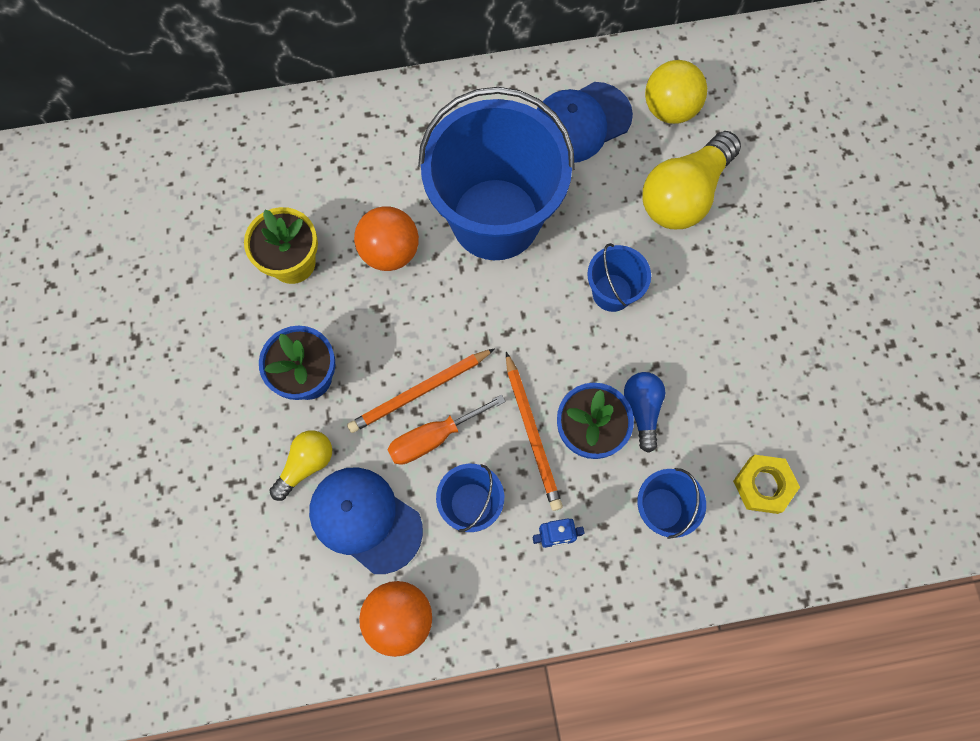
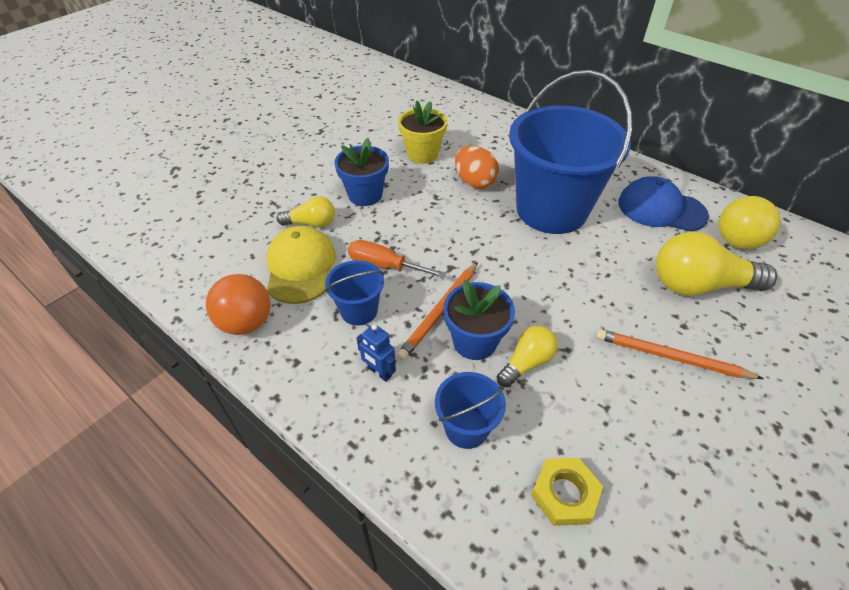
camera: 50 degrees right, 25 degrees down
(365, 519) = (300, 267): blue cap -> yellow cap
(390, 251) = (474, 182): orange ball -> orange egg
(419, 392) = (407, 242): orange pencil -> orange pencil (671, 357)
(612, 292) = (583, 291): blue bucket -> none
(642, 409) = (526, 363): blue light bulb -> yellow light bulb

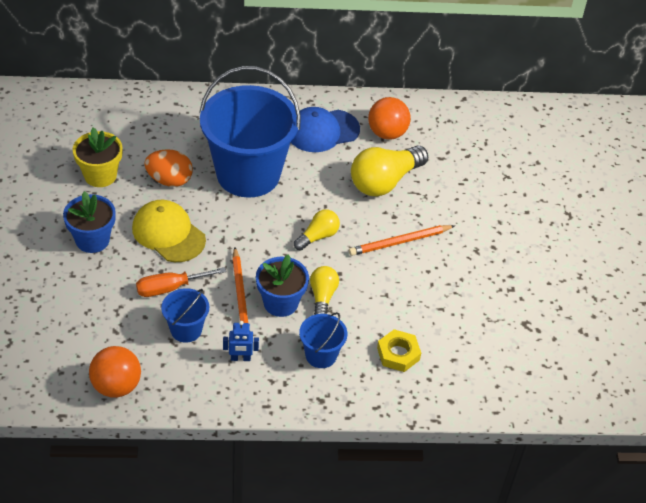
camera: 45 degrees left, 0 degrees up
(300, 267) = (108, 326): yellow cap -> yellow cap (168, 233)
(311, 223) = (76, 288): yellow light bulb -> yellow light bulb (318, 236)
(736, 242) = (387, 133): yellow ball -> orange ball

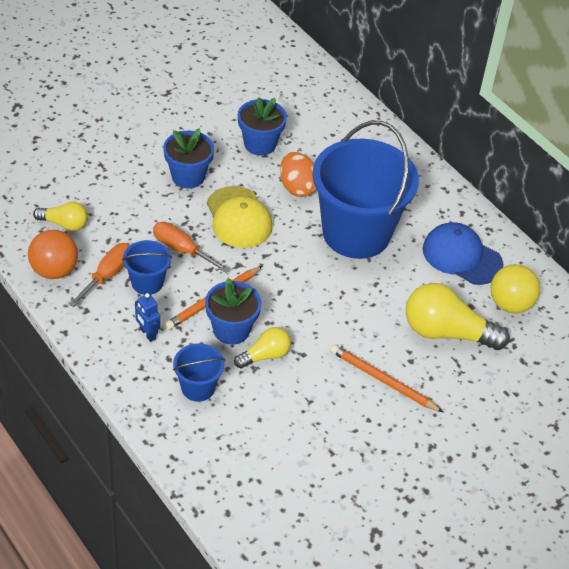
camera: 55 degrees right, 0 degrees up
(100, 175) = (260, 144): yellow flower pot -> blue flower pot
(154, 351) = (108, 275): none -> orange screwdriver
(168, 233) = (238, 218): yellow cap -> yellow cap turned 150 degrees clockwise
(318, 236) = (331, 317): yellow light bulb -> yellow light bulb (64, 224)
(387, 133) = (510, 304): orange ball -> yellow ball
(398, 354) = (248, 444): yellow nut -> none

